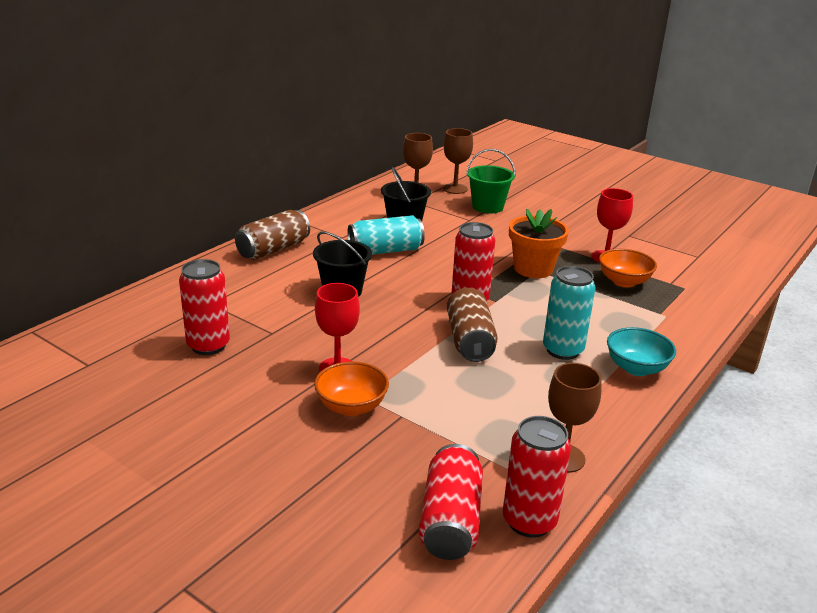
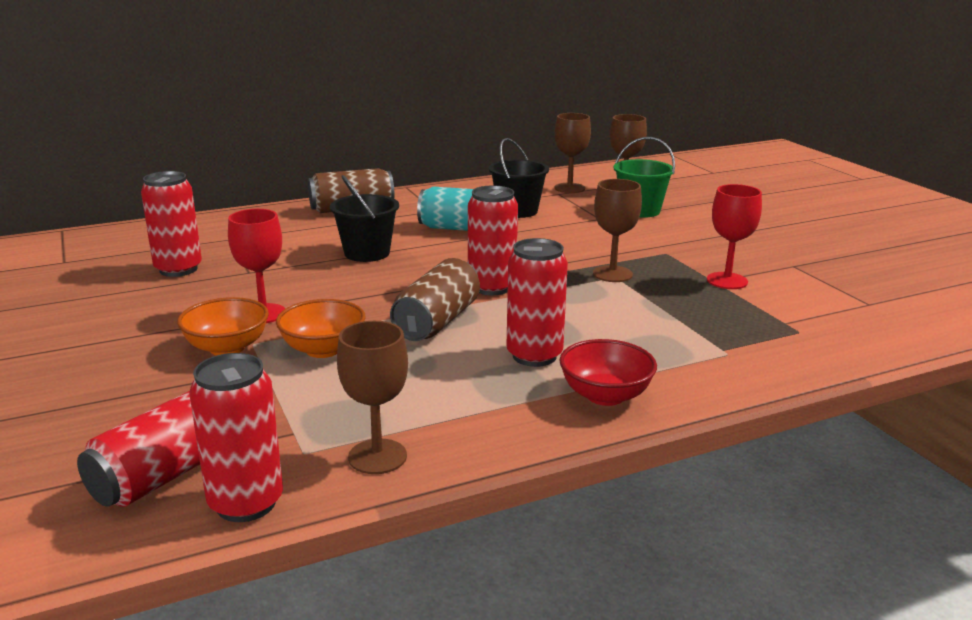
camera: 30 degrees right, 5 degrees down
(533, 269) = (612, 274): orange flower pot -> brown goblet
(563, 350) = (534, 356): turquoise can -> red can
(624, 282) = (717, 308): orange bowl -> orange bowl (323, 349)
(636, 368) = (605, 395): turquoise bowl -> red bowl

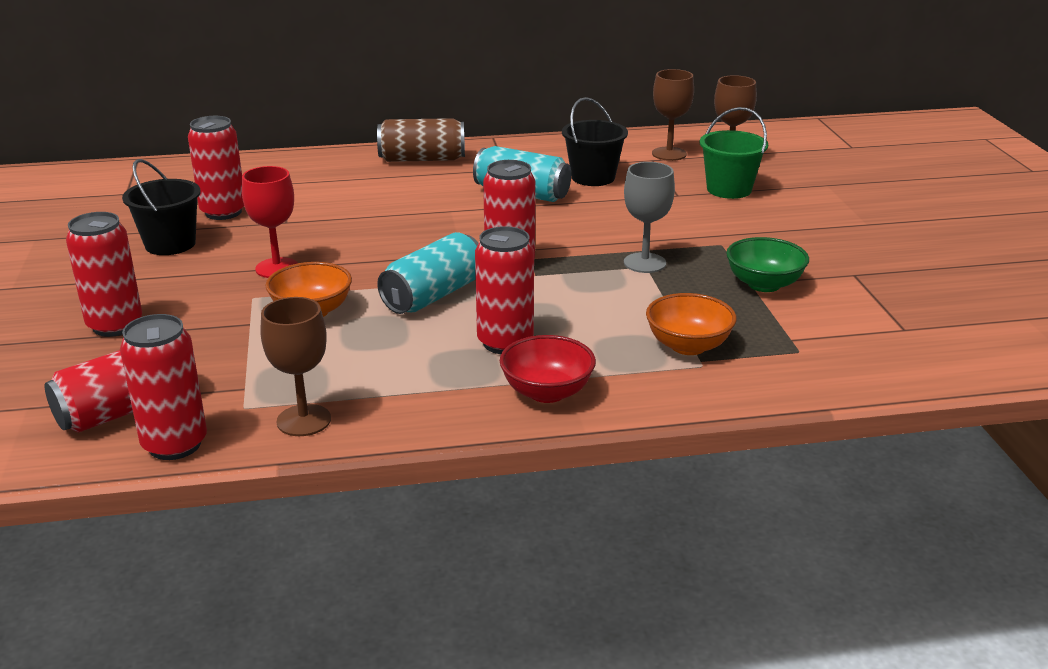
camera: 15 degrees right, 5 degrees up
(112, 388) = (115, 325): none -> red can
(227, 348) = (228, 299): orange bowl -> orange bowl (688, 346)
(367, 253) = (408, 212): black bucket -> black bucket (170, 244)
(437, 322) = (433, 295): brown can -> turquoise can
(612, 274) = (644, 263): brown goblet -> grey goblet
(727, 281) = (764, 284): red goblet -> green bowl

